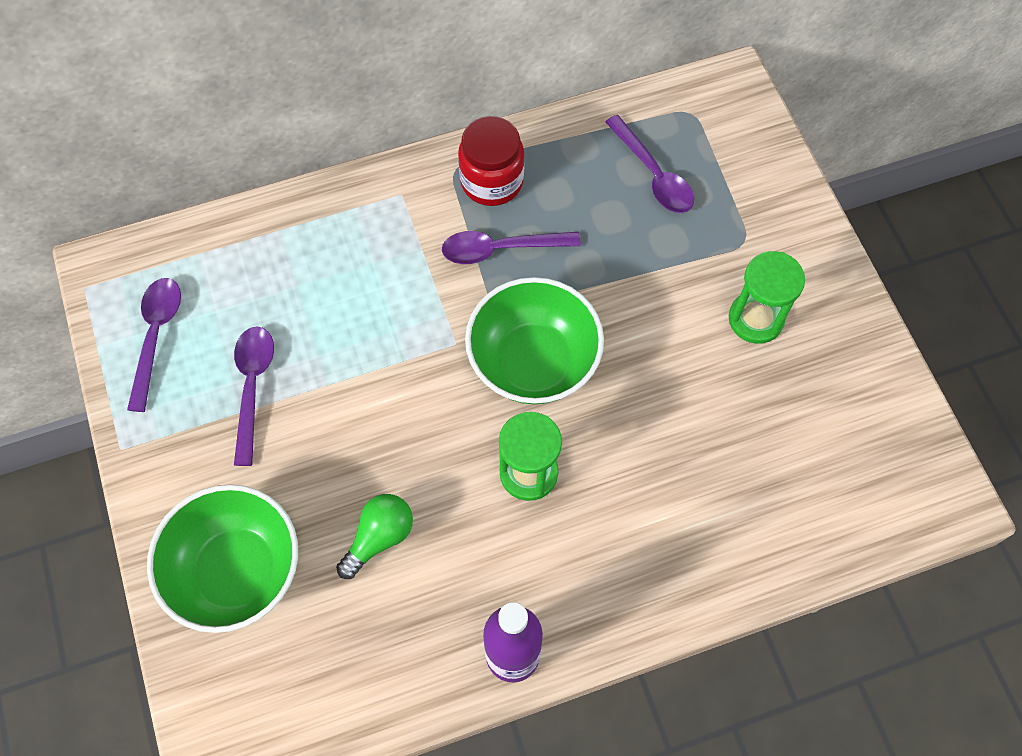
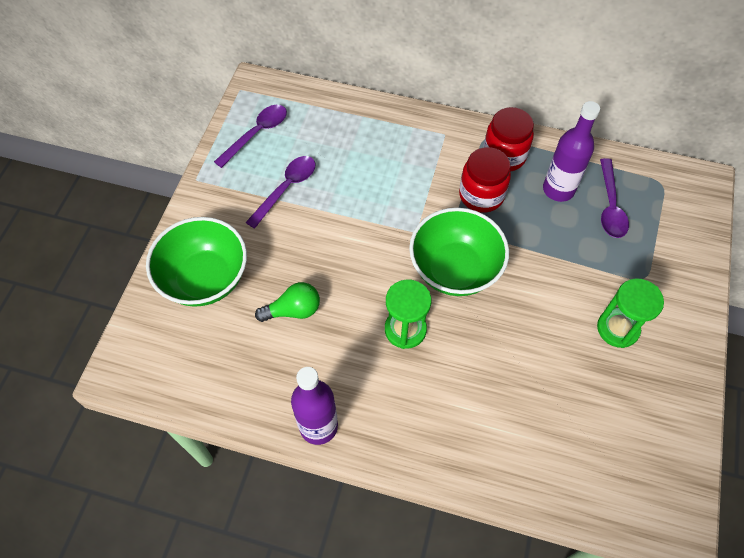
camera: 35 degrees right, 5 degrees down
(500, 249) = (481, 195): purple spoon -> red jar
(583, 188) = (558, 189): none -> purple bottle

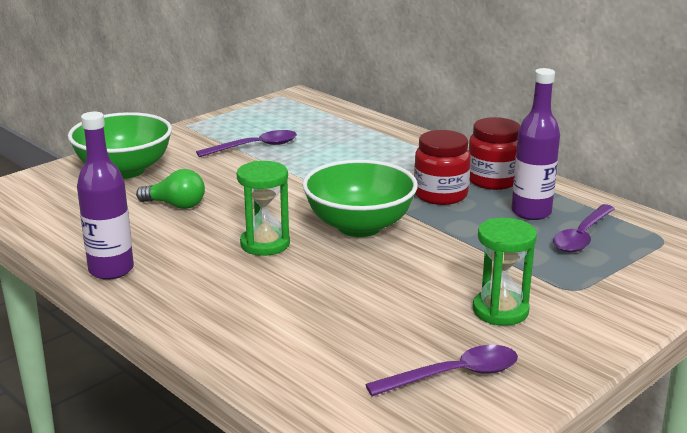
camera: 30 degrees right, 35 degrees down
(257, 133) = (266, 117): purple spoon -> purple spoon (455, 375)

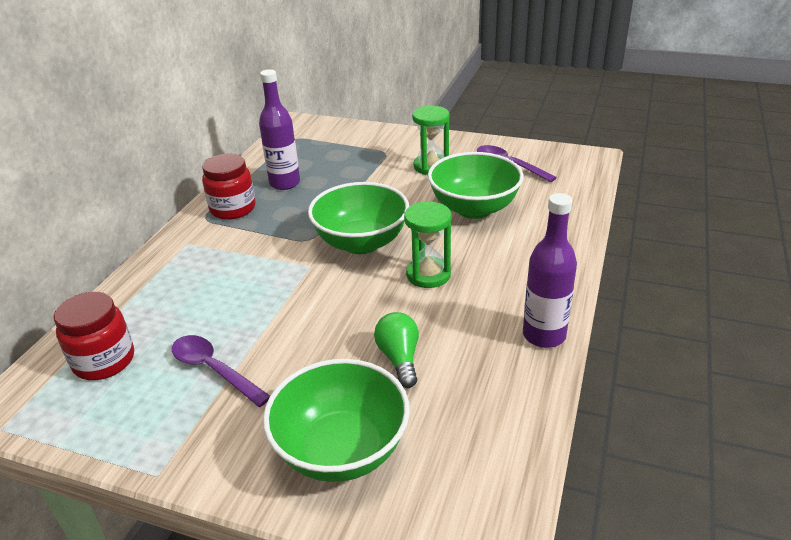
camera: 115 degrees left, 10 degrees up
(360, 307) = (474, 208): none -> green bowl
(440, 195) = (276, 224): red jar -> red jar (104, 361)
(582, 236) = (311, 161): purple spoon -> none

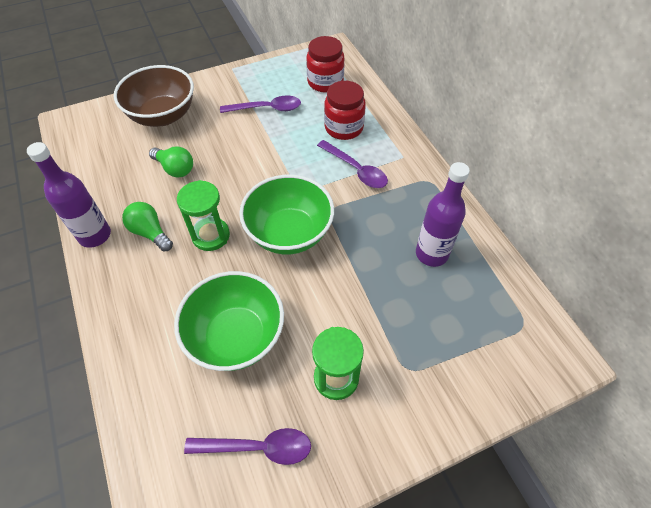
camera: 135 degrees right, 20 degrees up
(233, 209) = (424, 201): red jar -> red jar (344, 128)
(239, 255) = (356, 170): none -> purple spoon
(341, 450) = (163, 116): green bowl -> brown bowl
(483, 307) = (150, 232): none -> green light bulb

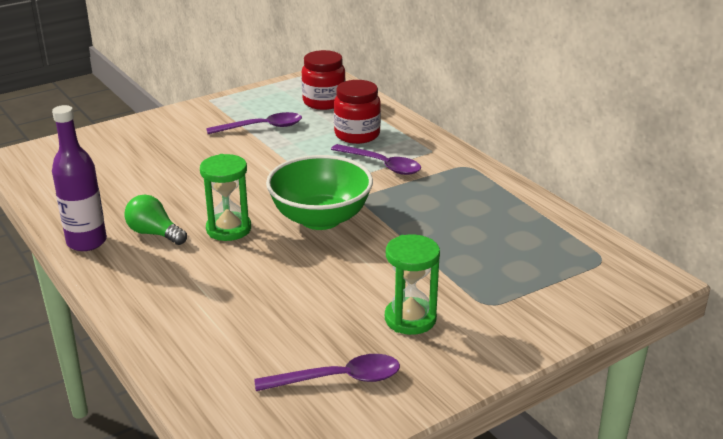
camera: 10 degrees left, 25 degrees down
(163, 116) = (137, 142): brown bowl -> none
(175, 169) = (167, 182): green light bulb -> none
(236, 336) = (285, 301): green bowl -> none
(431, 254) = (487, 219): purple bottle -> none

